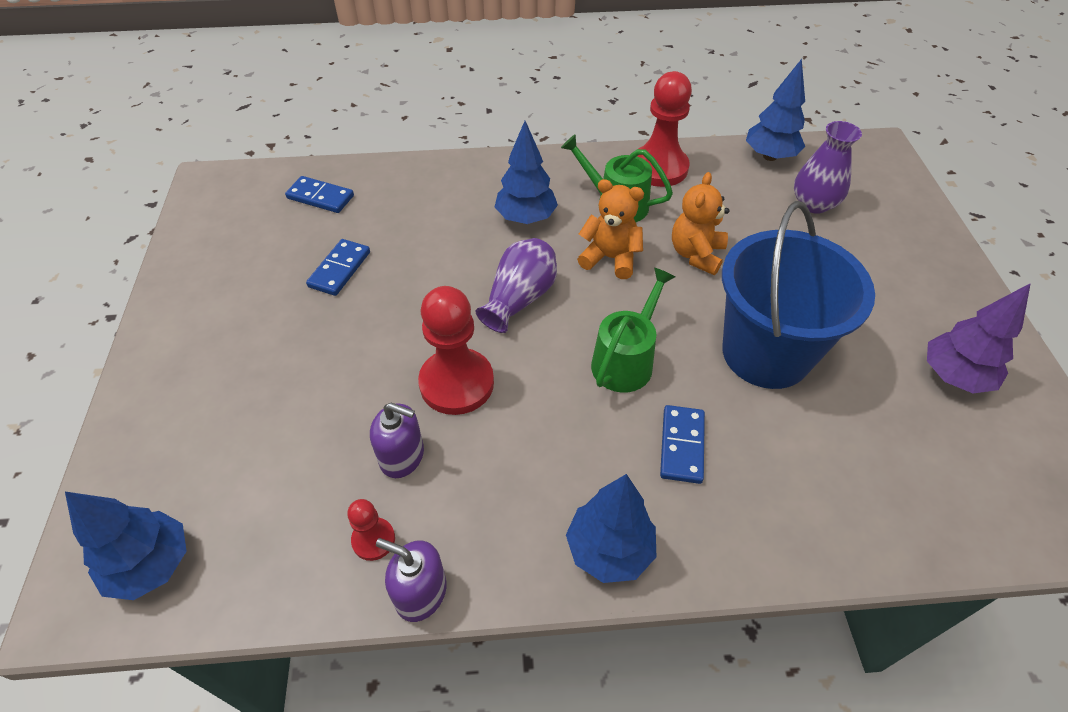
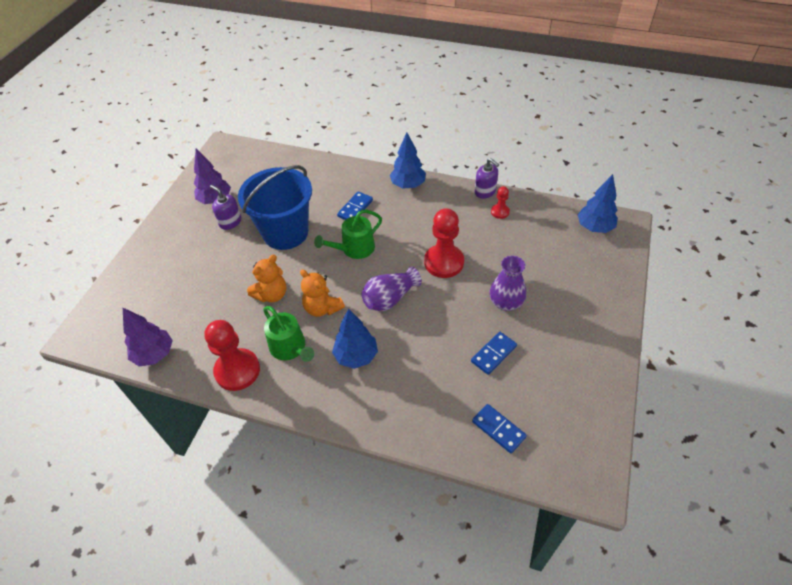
camera: 155 degrees left, 0 degrees up
(402, 456) = (480, 238): purple soap dispenser -> purple soap dispenser (230, 222)
(770, 156) = (154, 354): blue tree -> purple tree
(813, 204) = (171, 306): purple vase -> purple vase (506, 302)

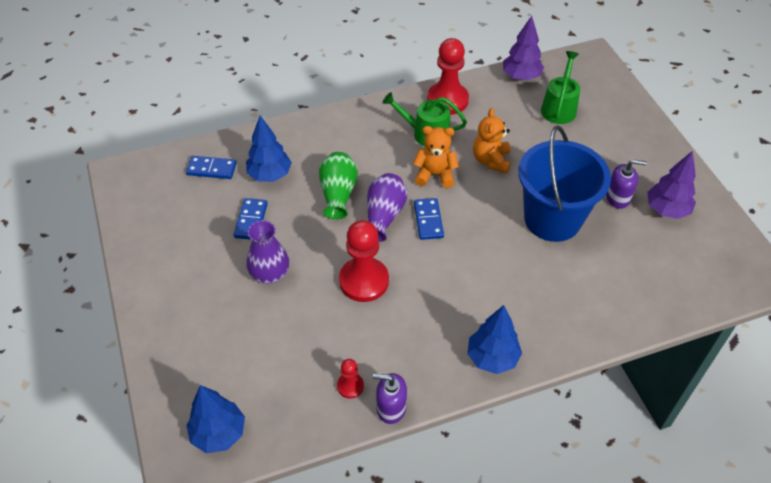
camera: 140 degrees right, 0 degrees up
(354, 249) = (467, 242): green watering can -> green watering can (559, 108)
(355, 208) = (517, 288): blue domino -> blue domino (428, 220)
(356, 356) = (367, 156): blue tree -> blue tree (269, 175)
(408, 336) = (338, 194): none -> green vase

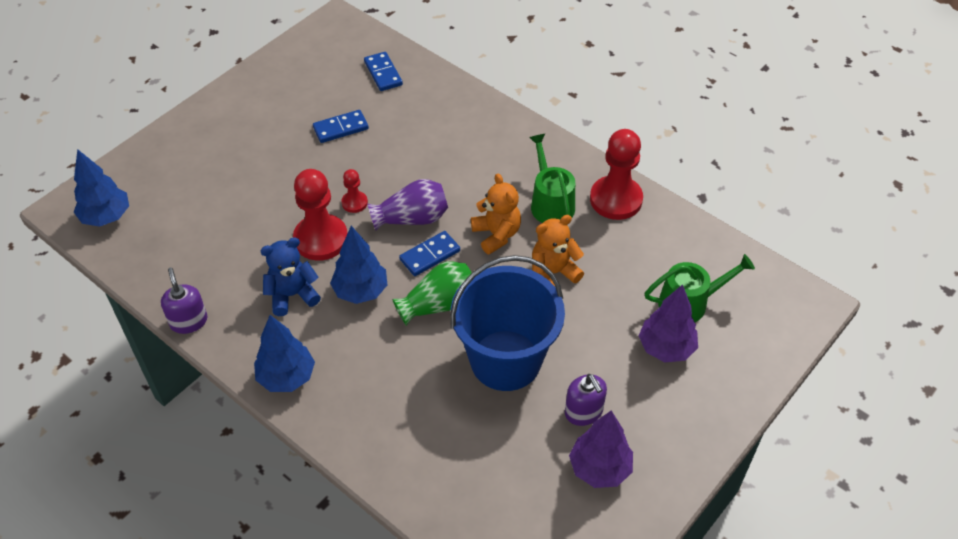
camera: 60 degrees right, 0 degrees up
(269, 175) = (404, 114): blue tree -> blue tree (361, 291)
(270, 274) = (288, 170): purple vase -> none
(338, 194) = (416, 172): green vase -> green vase (439, 304)
(350, 386) = (197, 282): red pawn -> red pawn (354, 203)
(410, 323) = (292, 295): none -> blue teddy bear
(521, 77) = (710, 248): purple tree -> purple tree (666, 348)

